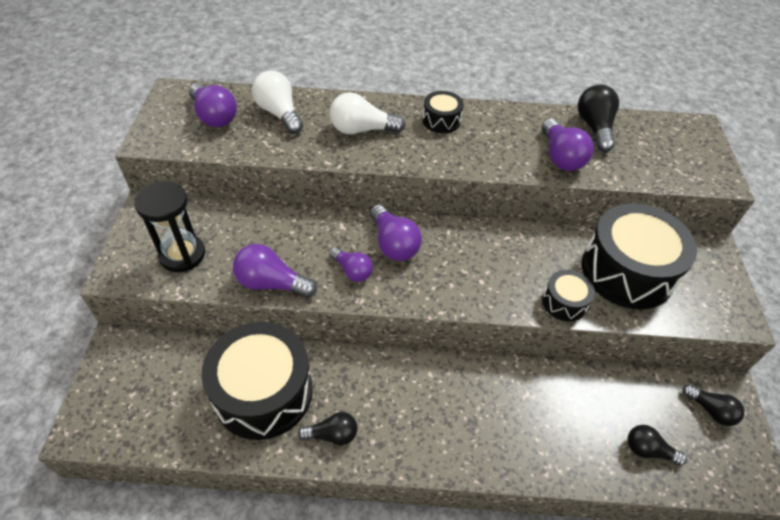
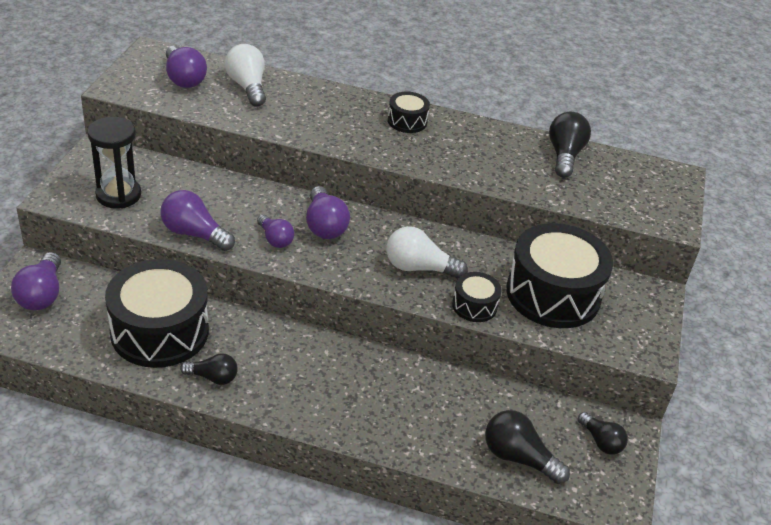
camera: 10 degrees right, 10 degrees down
(362, 130) = (323, 115): white light bulb -> white light bulb (419, 268)
(560, 157) = (515, 173): purple light bulb -> purple light bulb (42, 294)
(648, 450) = (518, 457): black light bulb -> black light bulb, size x1.53

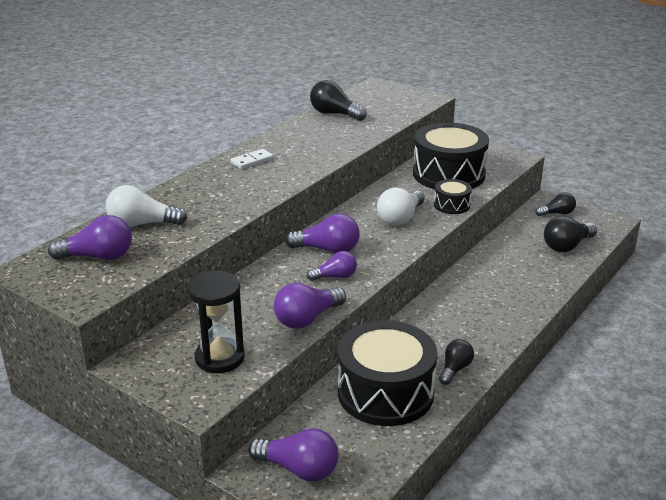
camera: 65 degrees left, 10 degrees down
(407, 121) = (252, 161): black drum -> white domino

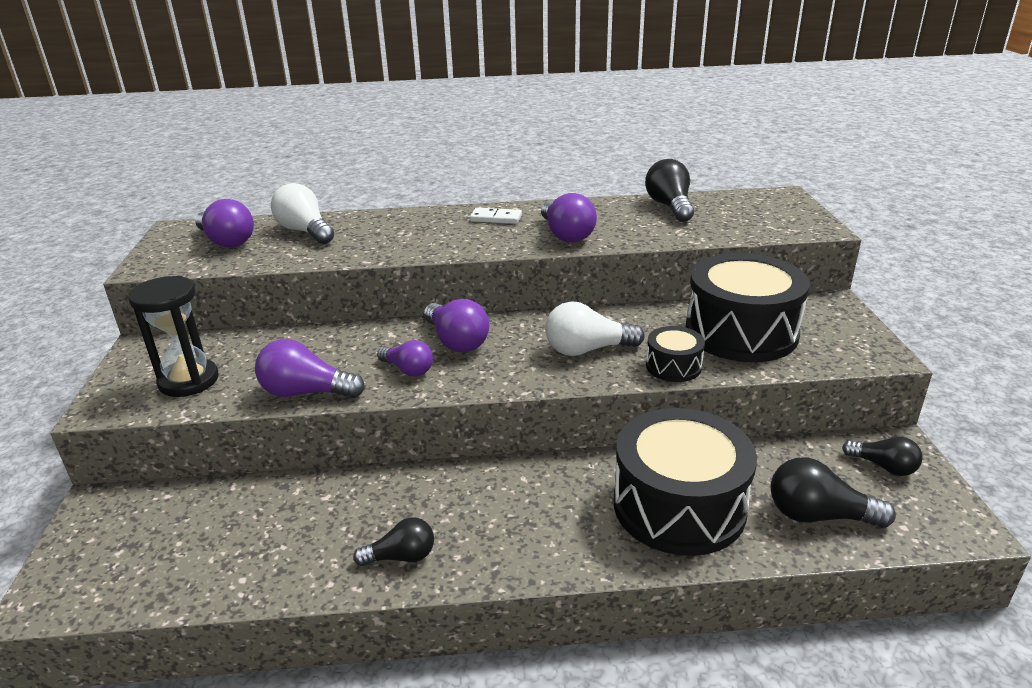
camera: 50 degrees right, 0 degrees up
(299, 469) = (118, 534): purple light bulb -> purple light bulb (566, 235)
(385, 392) = (303, 525): black drum -> black drum (679, 506)

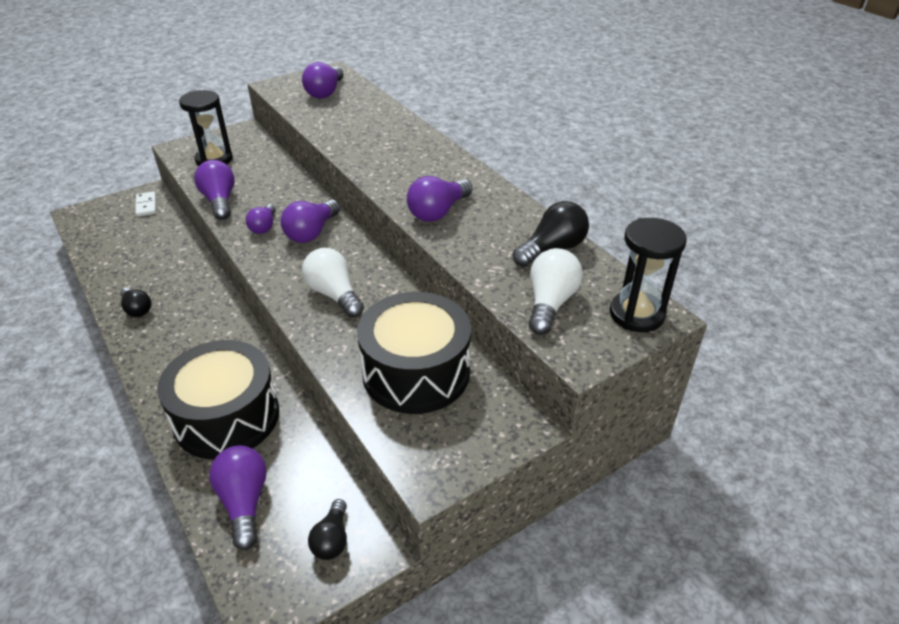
camera: 60 degrees right, 10 degrees up
(305, 231) = (360, 110): white light bulb -> white light bulb (550, 303)
(496, 218) = (445, 171): white domino -> white domino (146, 205)
(673, 366) = (333, 345): black drum -> none
(777, 200) = (636, 314): none -> black hourglass
(818, 515) = (244, 502): black light bulb -> purple light bulb

